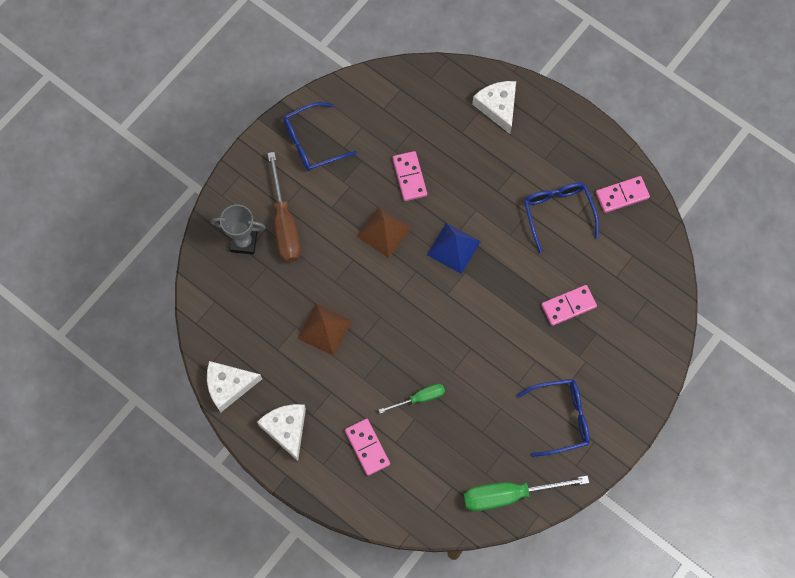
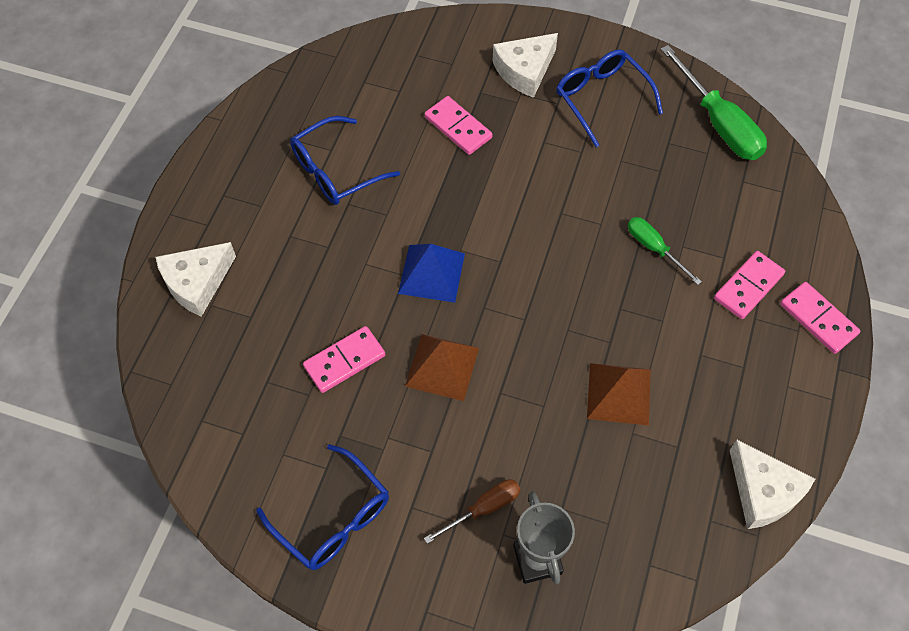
camera: 110 degrees left, 10 degrees down
(284, 224) = (483, 509): brown screwdriver -> brown screwdriver, size x0.56
(286, 429) = (780, 391): white cheese -> white cheese (524, 70)
(622, 195) = (286, 111): pink domino -> pink domino (818, 319)

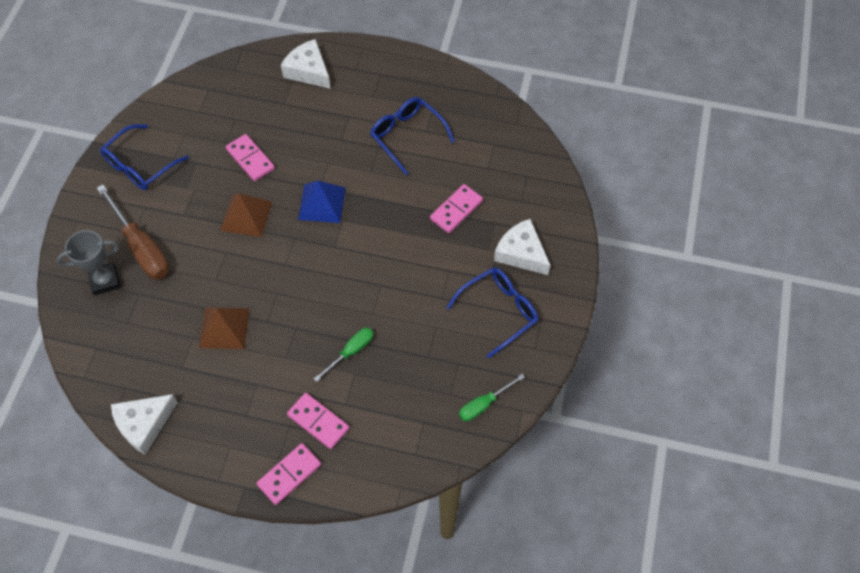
camera: 85 degrees right, 0 degrees up
(483, 509) = (141, 247): brown screwdriver -> brown screwdriver, size x1.78
(718, 123) = (484, 404): green screwdriver -> green screwdriver, size x0.56

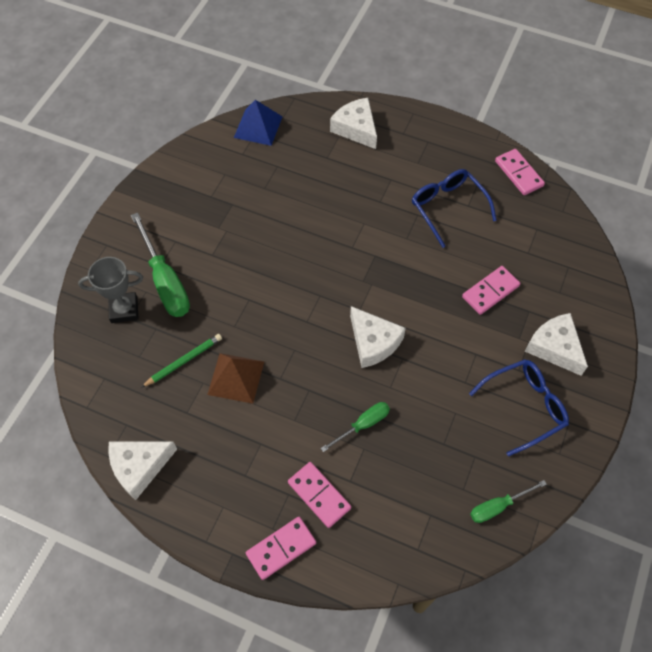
camera: 10 degrees right, 0 degrees up
(140, 165) = (176, 199): blue glasses -> none
(141, 247) = (165, 281): brown screwdriver -> green screwdriver
(171, 320) = (184, 361): none -> green pencil
(246, 216) = (274, 265): brown pyramid -> none
(250, 159) = (286, 208): pink domino -> pink domino (519, 173)
(322, 203) = (352, 263): blue pyramid -> blue pyramid (258, 127)
(351, 274) = (373, 342): none -> white cheese

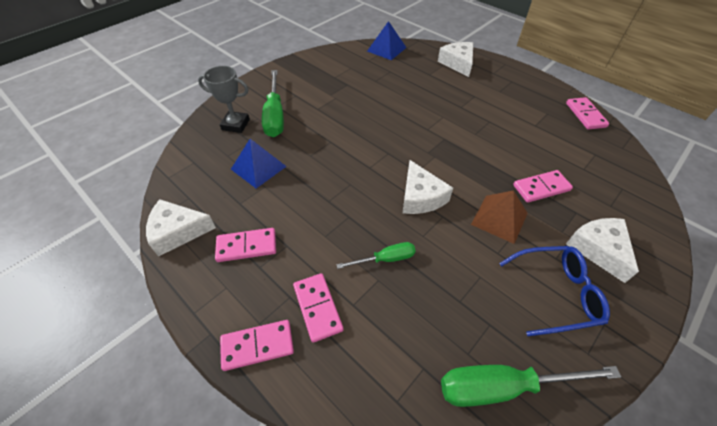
camera: 20 degrees right, 10 degrees down
(184, 361) = (258, 167): green pencil -> blue pyramid
(220, 458) = (247, 246): none -> pink domino
(236, 377) = (292, 190): brown pyramid -> brown pyramid (499, 218)
(447, 207) = (517, 122): blue glasses -> none
(498, 506) = (503, 387): green screwdriver -> green screwdriver, size x1.78

